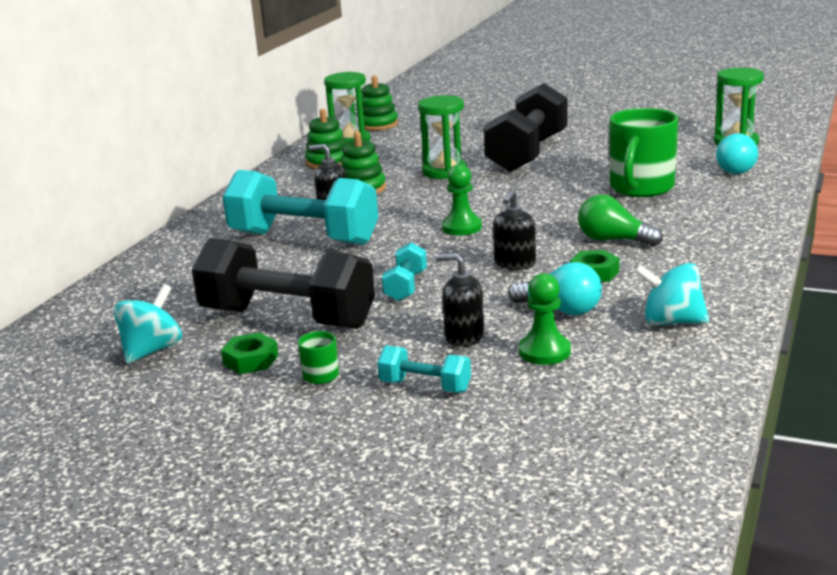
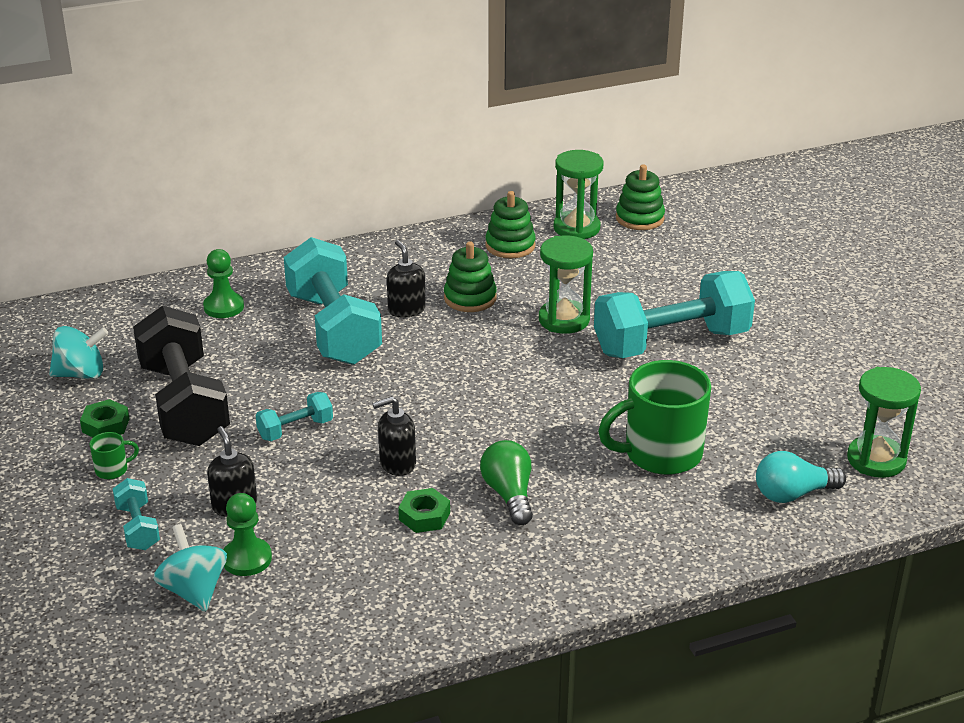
camera: 45 degrees right, 10 degrees up
(461, 227) = (444, 396): green pawn -> green pawn (224, 307)
(527, 153) = (671, 342): black dumbbell -> turquoise dumbbell
(560, 310) = (331, 531): turquoise light bulb -> none
(671, 322) = (367, 603): turquoise spinning top -> turquoise spinning top (194, 590)

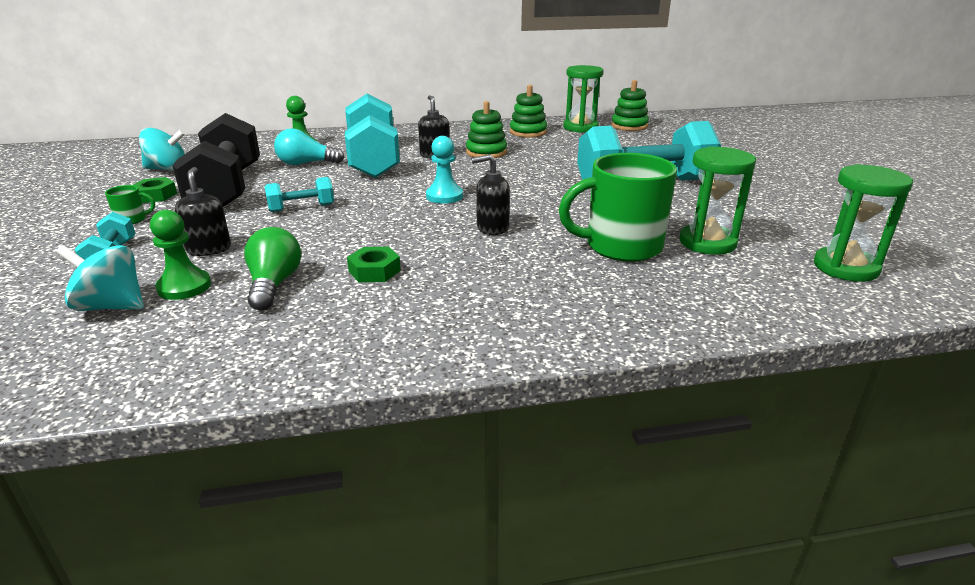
camera: 10 degrees right, 5 degrees down
(194, 590) = (111, 306): turquoise spinning top -> turquoise spinning top turned 60 degrees counterclockwise
(397, 463) = (372, 234): black soap dispenser -> black soap dispenser (492, 228)
(450, 391) = (444, 196): none -> turquoise pawn
(509, 494) = (464, 262): green light bulb -> green light bulb (274, 284)
(564, 320) = (556, 166): green hourglass -> green hourglass (707, 243)
(792, 494) = (757, 286): turquoise light bulb -> turquoise light bulb (306, 164)

